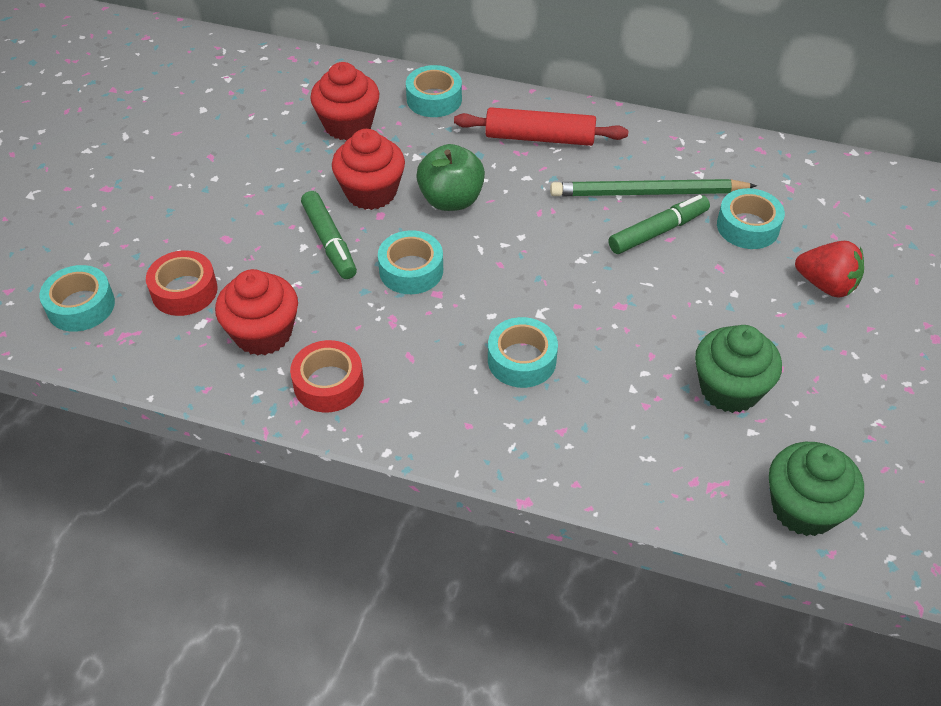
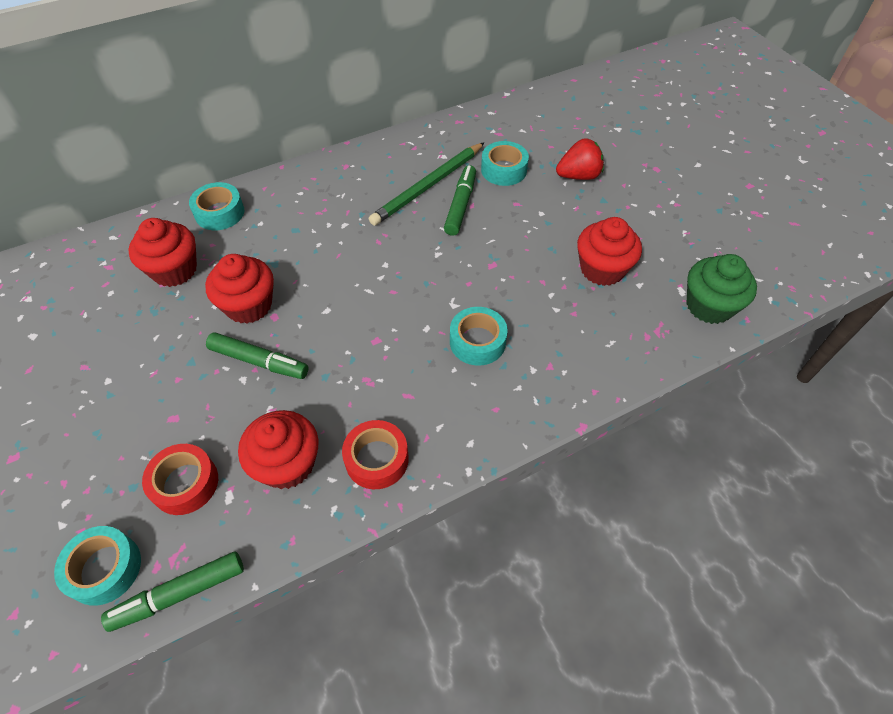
camera: 45 degrees left, 5 degrees up
(103, 360) = (179, 594): none -> green marker
(411, 270) = (340, 338): turquoise tape -> none
(451, 200) = (312, 272): green apple -> none
(539, 138) = (323, 194): red rolling pin -> none
(729, 389) = (602, 269): green cupcake -> red cupcake

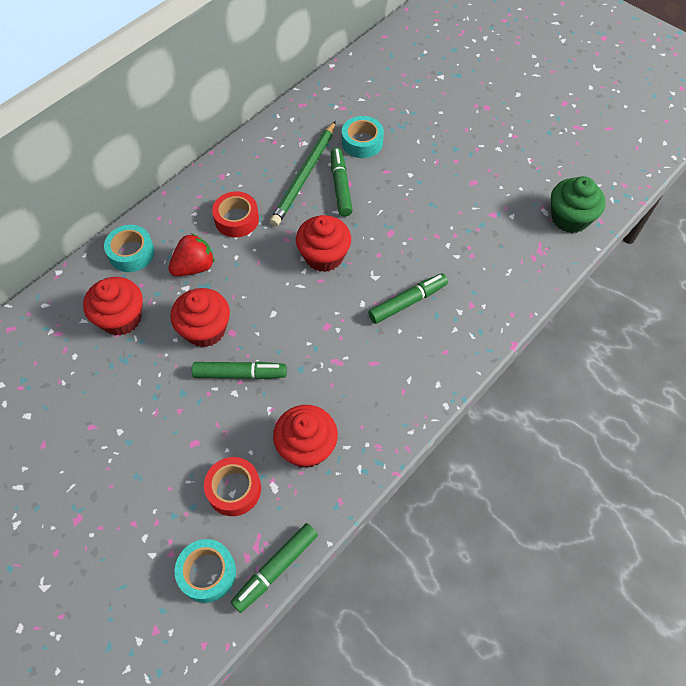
camera: 20 degrees left, 5 degrees up
(376, 459) = (373, 420): red tape -> red tape (236, 219)
(477, 342) = (408, 302): turquoise tape -> green marker
(578, 176) = (426, 131): red strawberry -> red strawberry (194, 267)
(602, 269) = (478, 211): red cupcake -> red cupcake (324, 256)

